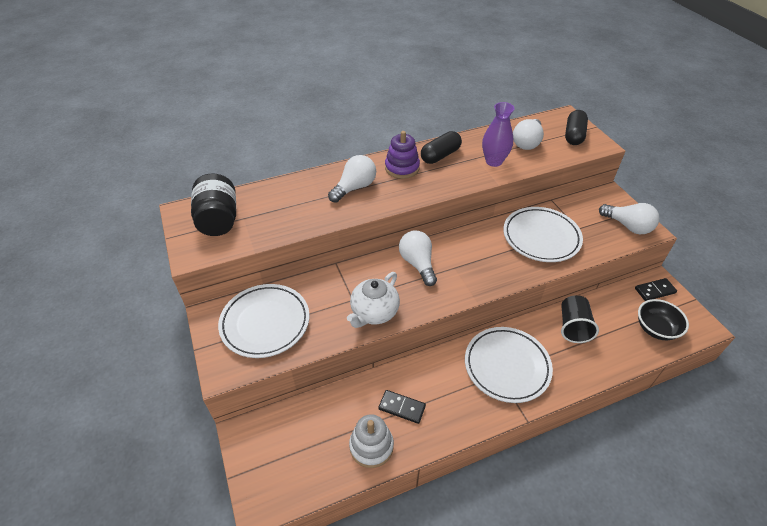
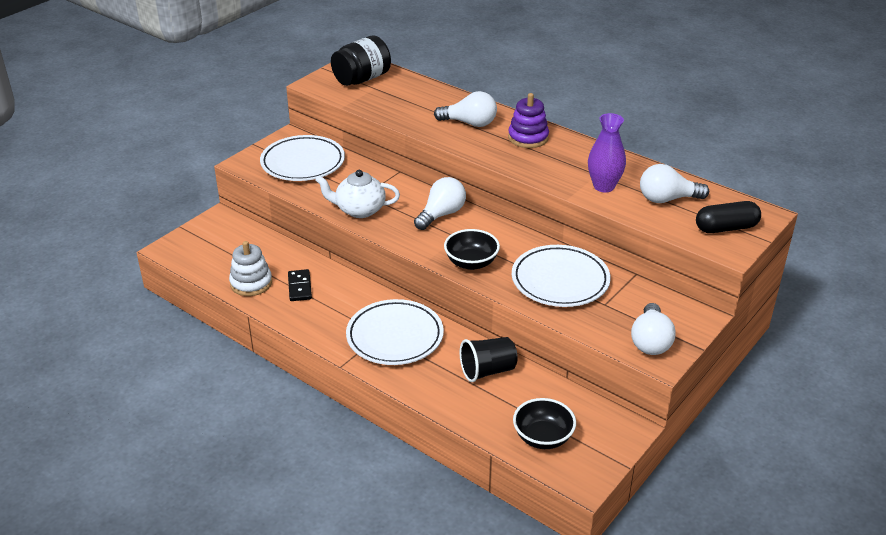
camera: 60 degrees right, 10 degrees down
(440, 155) = (575, 153): black capsule -> none
(493, 274) = (471, 263): none -> black bowl
(654, 290) = (608, 427): black domino -> none

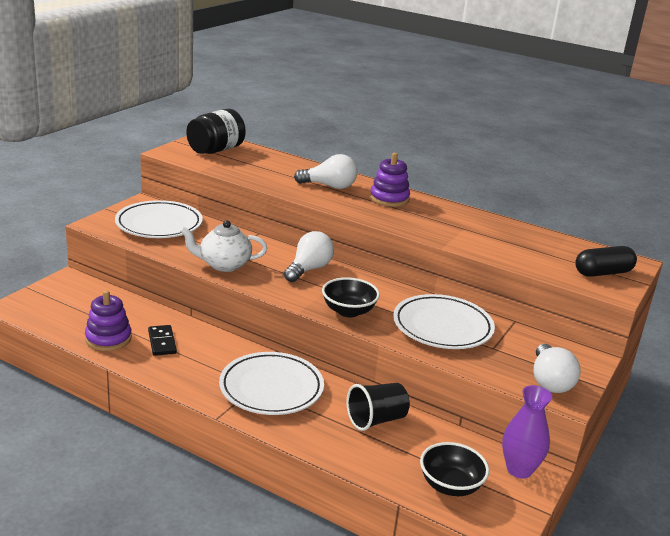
camera: 10 degrees left, 10 degrees down
(251, 283) = (108, 339): white stacking toy -> purple stacking toy
(604, 186) = (474, 238): purple vase -> purple vase (519, 469)
(667, 199) = (538, 249): white light bulb -> none

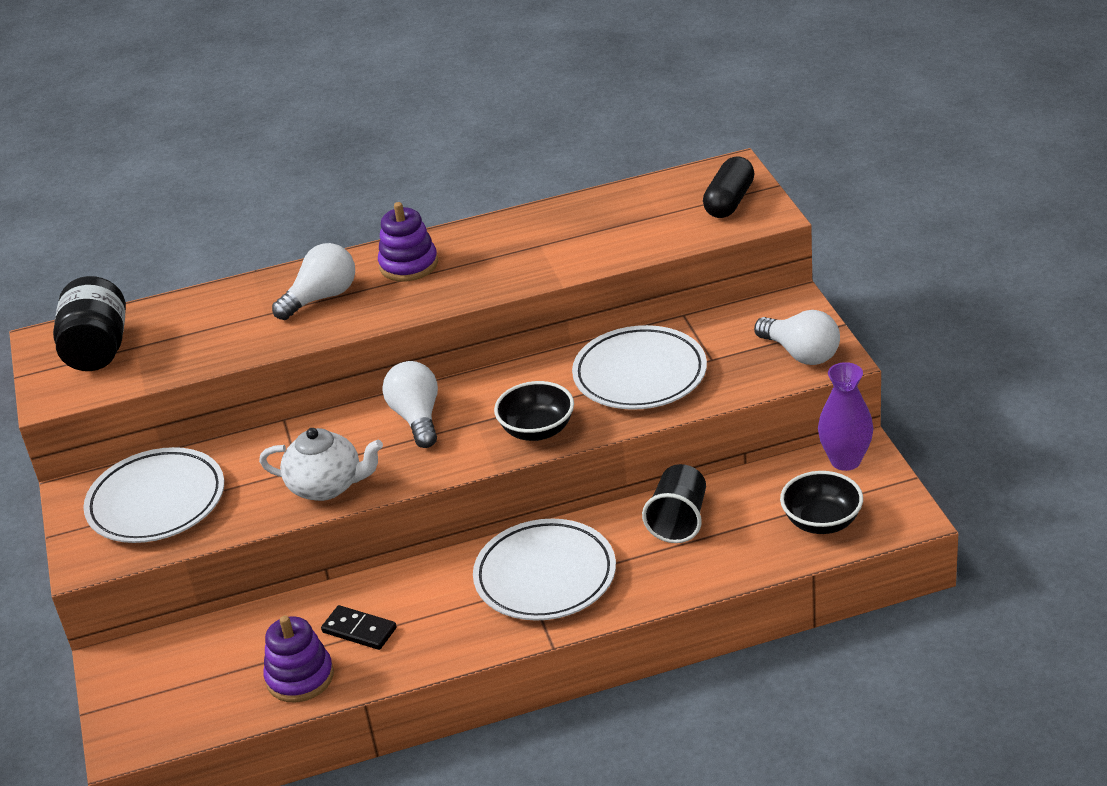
camera: 40 degrees left, 10 degrees up
(224, 265) = (327, 486): white teapot -> white teapot turned 120 degrees counterclockwise

